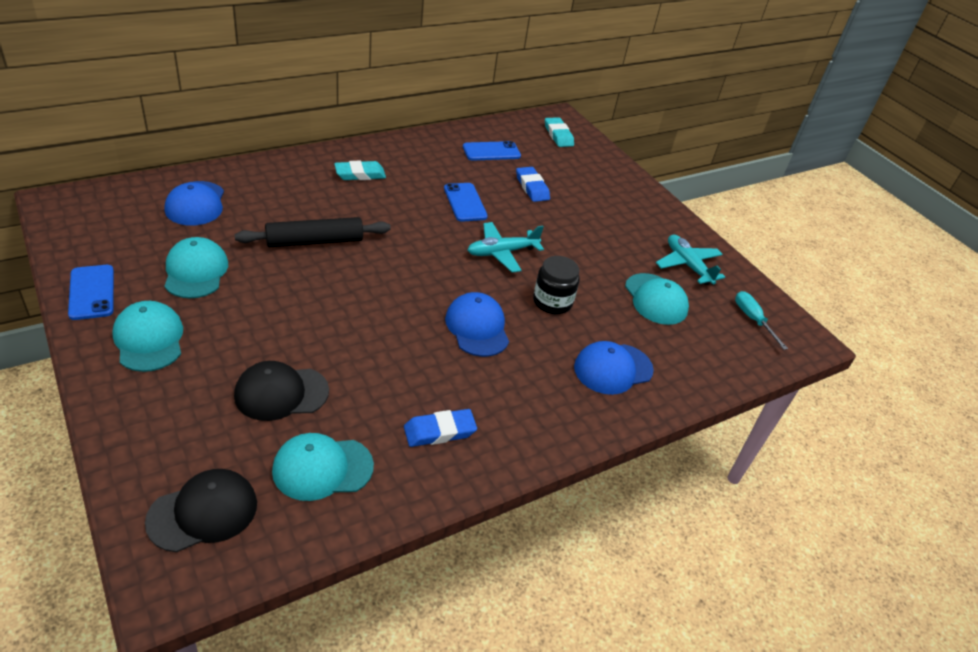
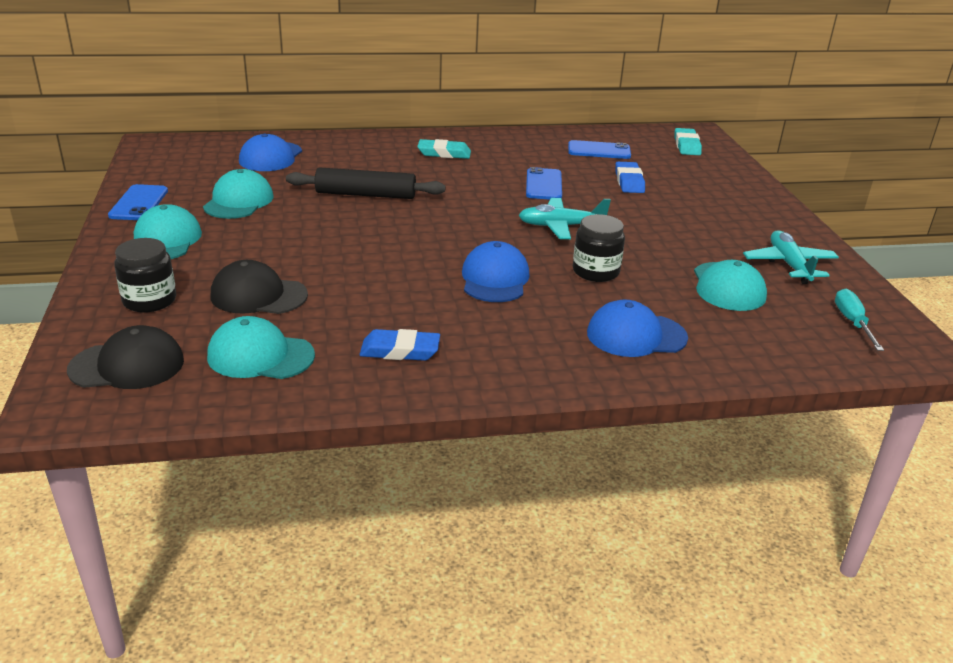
camera: 25 degrees right, 10 degrees down
(178, 423) = (149, 300): none -> black jar

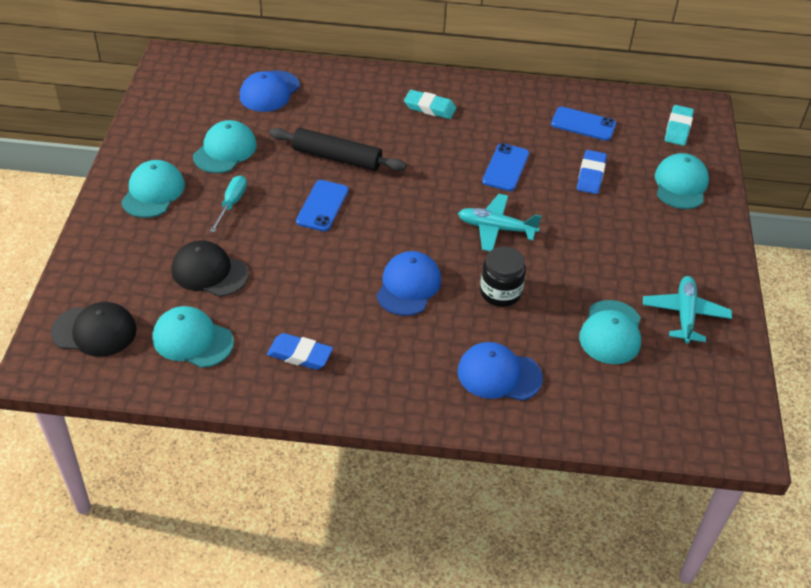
camera: 15 degrees right, 15 degrees up
(139, 203) = (142, 141): blue phone -> blue phone (322, 206)
(149, 300) = (125, 263): black jar -> none
(716, 179) = (680, 184): none -> turquoise cap
(852, 322) = (700, 396): turquoise screwdriver -> turquoise screwdriver (231, 204)

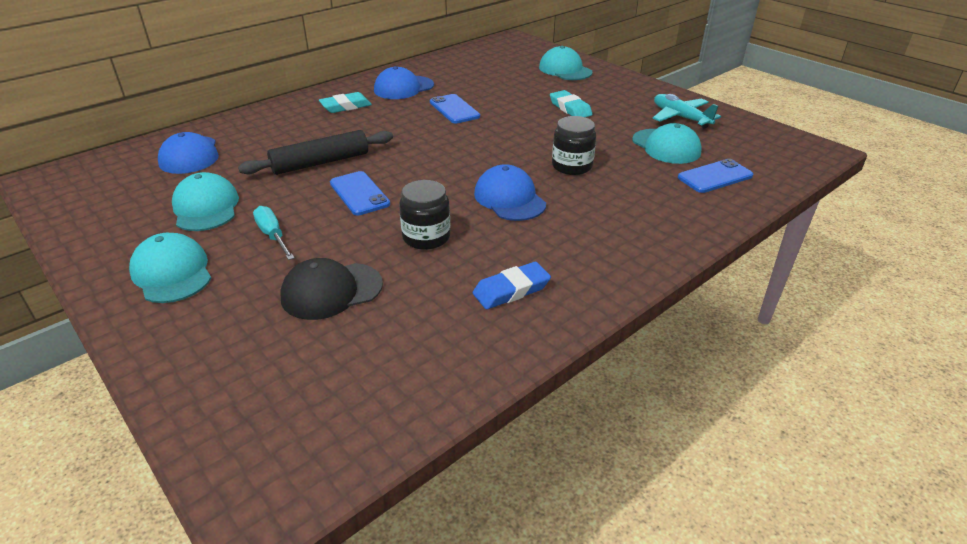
camera: 45 degrees left, 10 degrees down
(94, 331) = (281, 419): black cap -> none
(192, 340) = (401, 348): turquoise cap -> none
(311, 275) = (426, 237): none -> black jar
(496, 228) = (506, 139): turquoise plane -> none
(499, 374) = (656, 205): blue cap -> blue cap (403, 88)
(583, 124) = (462, 71): blue phone -> blue phone (715, 176)
(591, 175) = (511, 88): blue eraser -> none
(678, 128) = (517, 50): turquoise eraser -> turquoise eraser (570, 108)

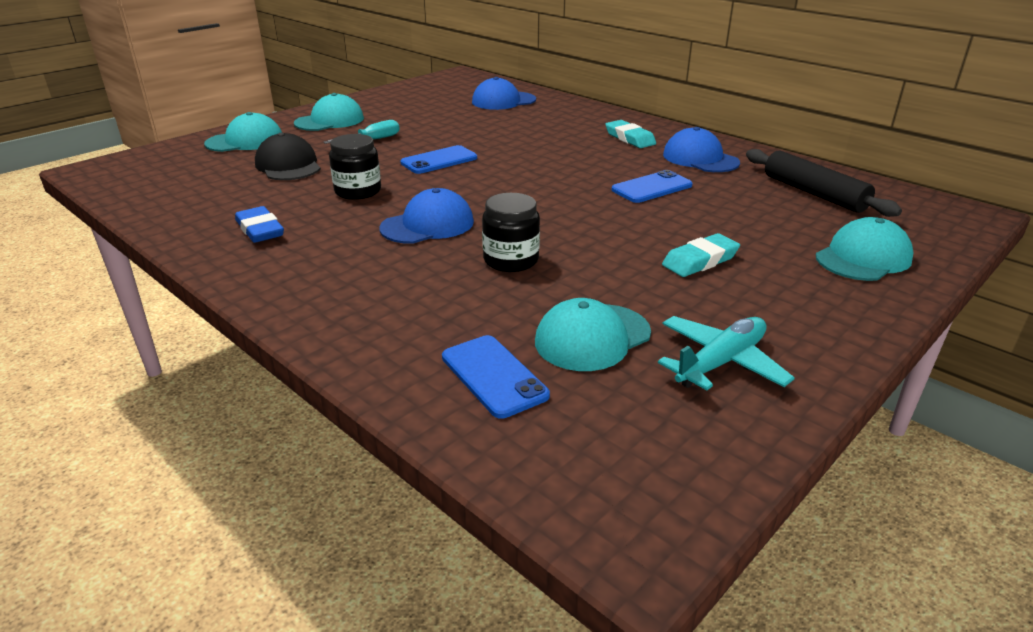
camera: 85 degrees right, 5 degrees down
(206, 207) = (417, 117): turquoise cap -> turquoise cap (245, 141)
(320, 162) = (498, 141): black rolling pin -> black rolling pin (814, 193)

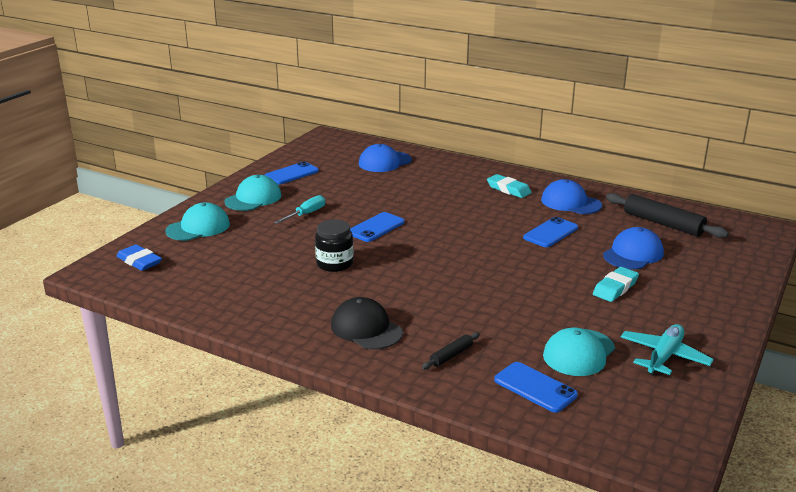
camera: 15 degrees left, 5 degrees down
(260, 230) = (287, 307): blue eraser -> blue eraser (139, 261)
(288, 165) = (257, 247): black cap -> black cap (366, 329)
(392, 103) = (291, 174): none -> blue phone
(410, 314) = (451, 355): none -> black rolling pin
(428, 225) = (411, 285): blue cap -> blue cap (633, 254)
(511, 260) = (490, 305): black jar -> none
(863, 258) = (715, 271): turquoise cap -> none

